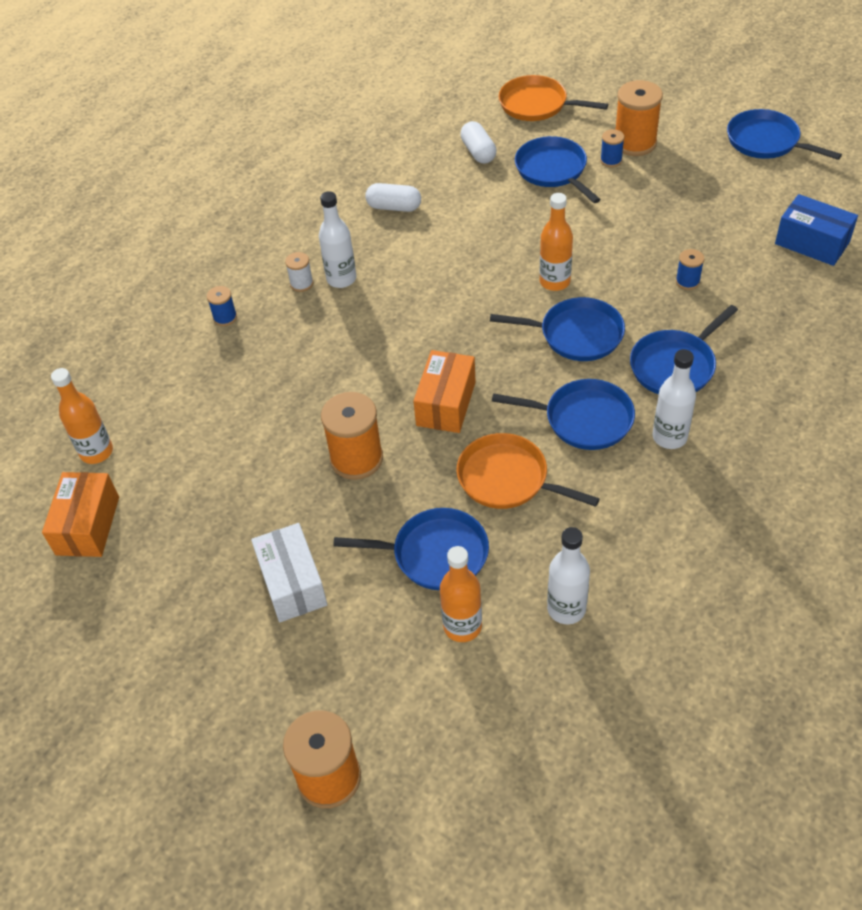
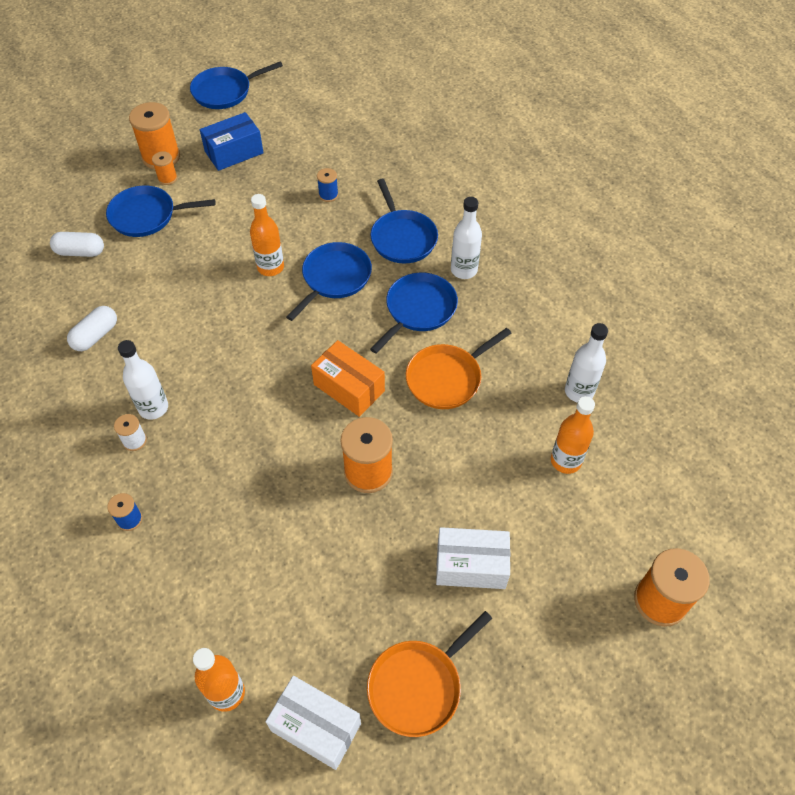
camera: 70 degrees left, 5 degrees up
(88, 525) = (316, 727): orange box -> white box
(435, 554) = (492, 453): blue pan -> none
(536, 105) = (59, 192): orange pan -> orange pan (418, 686)
(611, 160) = (167, 178): blue spool -> orange spool
(812, 243) = (341, 119): blue box -> blue box (234, 152)

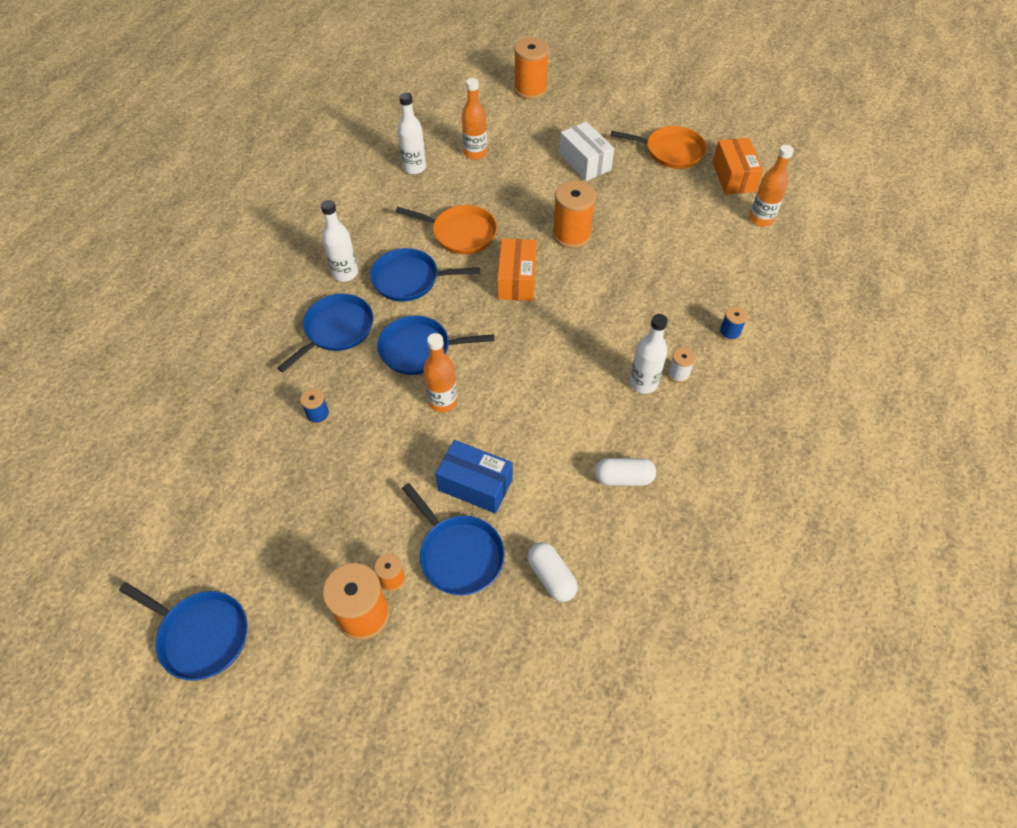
camera: 125 degrees left, 0 degrees up
(234, 152) = (308, 542): blue box -> blue box (475, 485)
(316, 727) = (733, 177): white box -> orange box

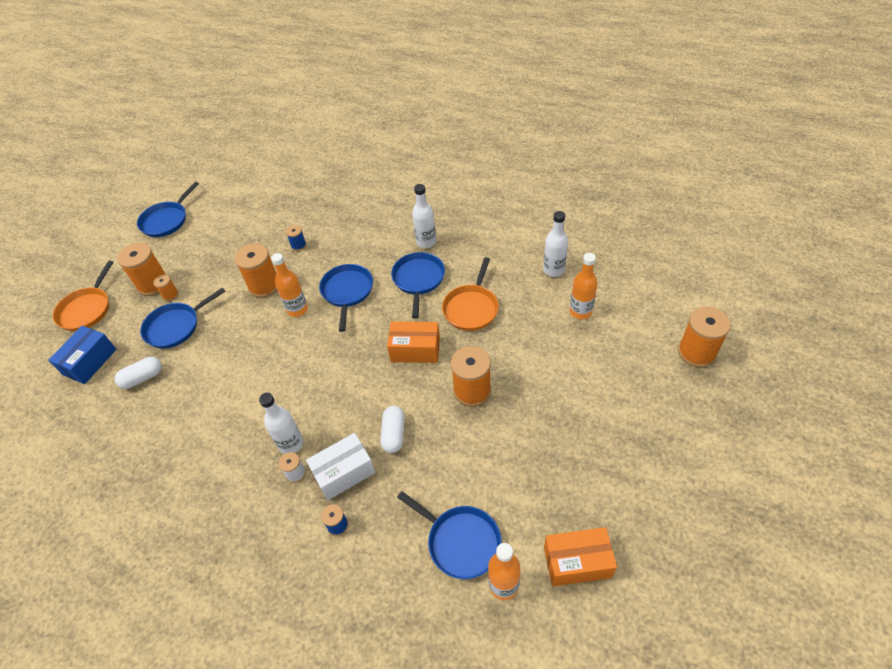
camera: 95 degrees right, 5 degrees down
(336, 330) = (371, 245): blue pan -> blue pan (461, 542)
(393, 447) = (264, 286): none -> orange spool
(475, 485) = (224, 332): blue box -> blue box (90, 362)
(585, 162) = (581, 403): white box -> white box (344, 473)
(623, 478) = (204, 425): white capsule -> white capsule (394, 434)
(671, 151) = (614, 492): orange pan -> orange pan (86, 309)

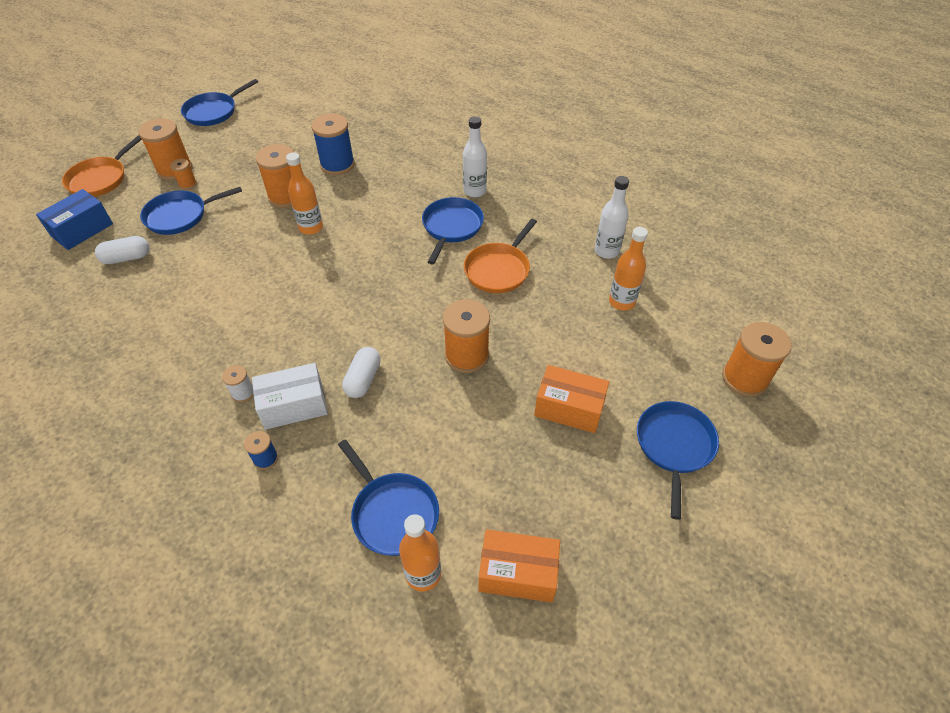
camera: 10 degrees right, 0 degrees up
(291, 444) = (250, 361): white bottle -> none
(298, 245) = (337, 165): blue spool -> blue spool, size x1.99
(347, 292) = (370, 222): blue pan -> blue pan (674, 446)
(415, 350) = (420, 298): orange box -> orange box (569, 408)

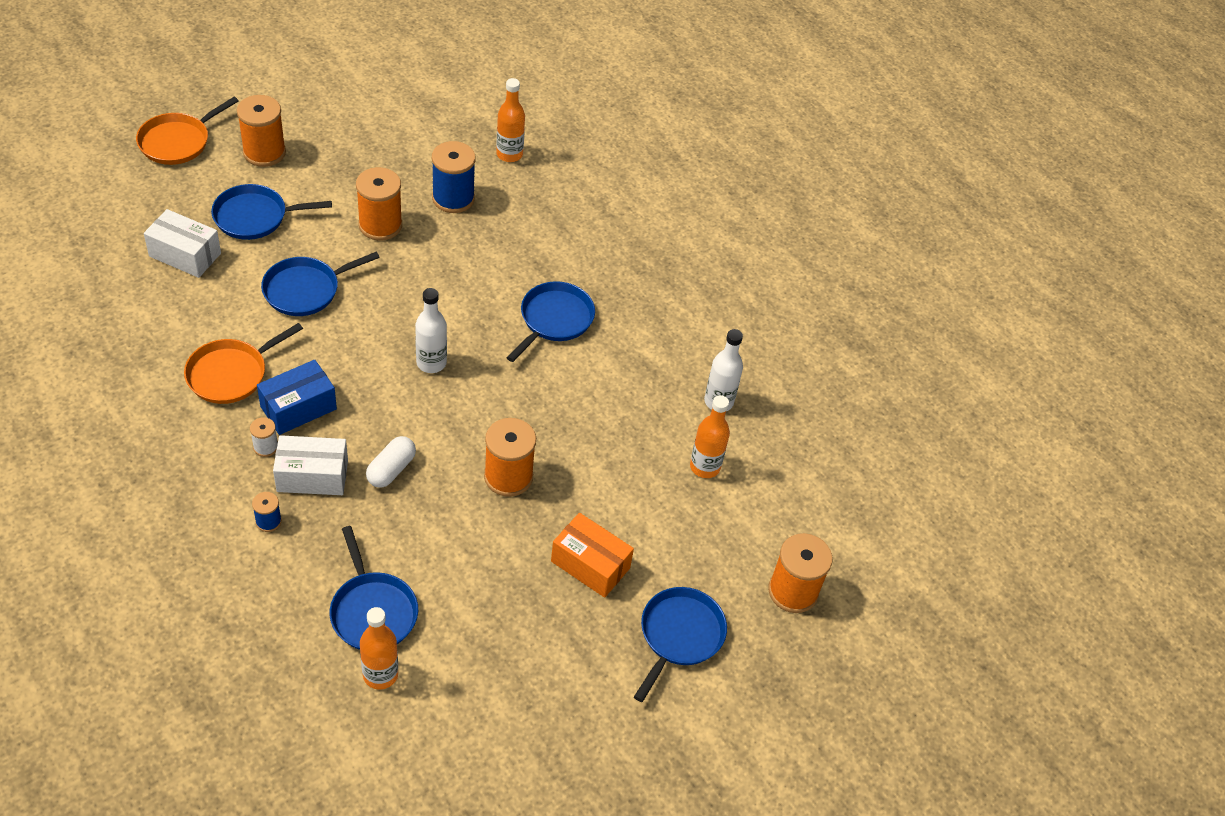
camera: 10 degrees right, 0 degrees up
(82, 230) = (144, 204): blue box -> blue box (298, 408)
(127, 258) = (185, 255): white capsule -> white box
(188, 184) = (274, 176): orange spool -> none
(213, 112) = (330, 80): blue pan -> blue pan (305, 290)
(311, 227) = (395, 274): orange bottle -> orange bottle (509, 154)
(474, 191) = (600, 280): white bottle -> white bottle (431, 363)
(498, 270) = (585, 388): orange pan -> orange pan (230, 374)
(517, 573) = (468, 702): orange box -> none

